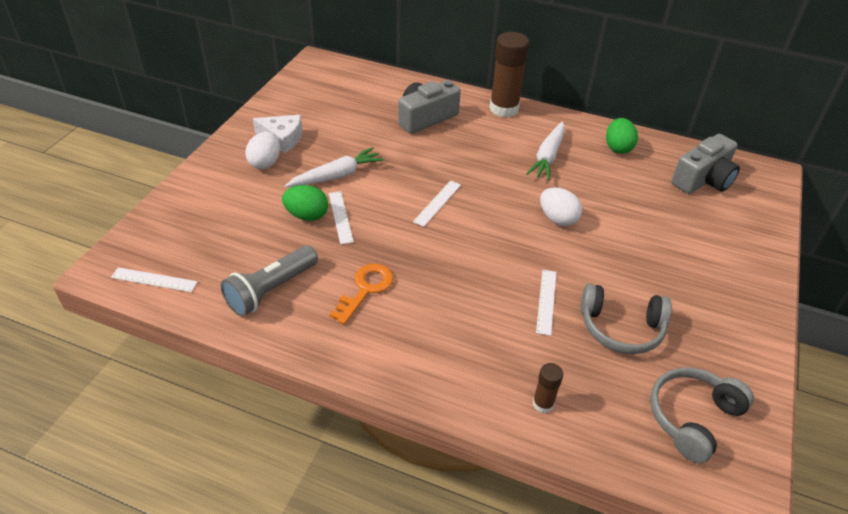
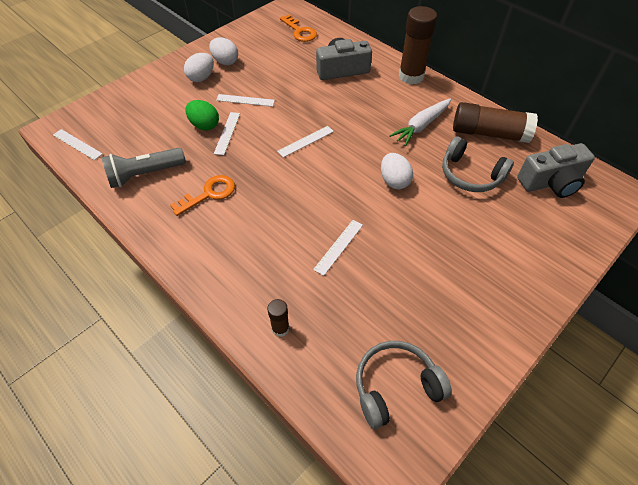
camera: 25 degrees right, 10 degrees up
(282, 138) = (225, 62): white cheese -> white egg
(337, 176) = (245, 100): white carrot -> white ruler
(349, 86) = (299, 31): none -> orange key
(618, 148) = (489, 133): green egg -> brown glue stick
(621, 328) = (385, 289): grey headphones -> grey headphones (470, 175)

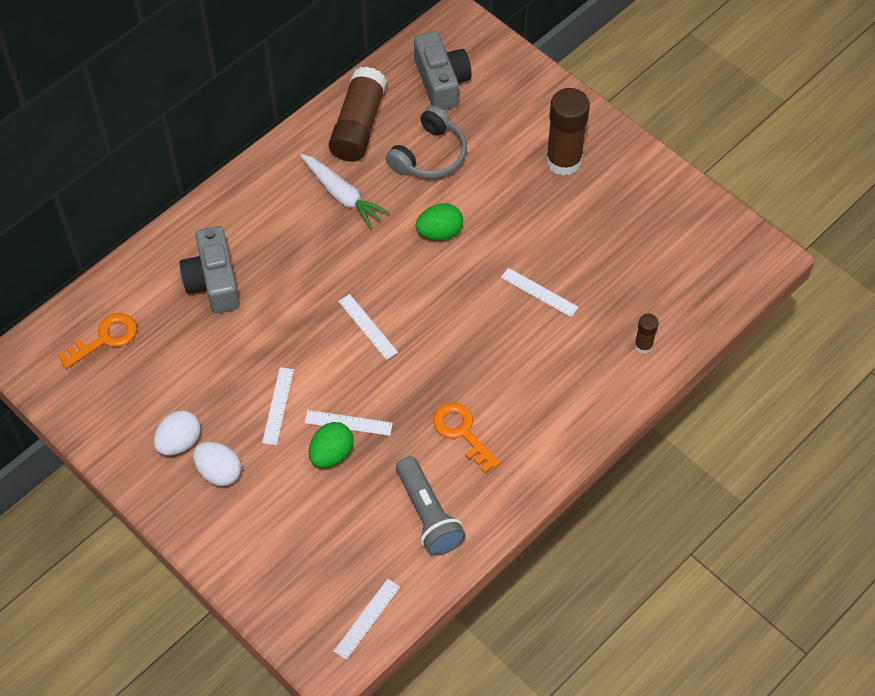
camera: 90 degrees left, 5 degrees up
(394, 181) = (439, 232): white egg -> green egg
(395, 386) = (695, 250): grey headphones -> none
(411, 76) = (236, 197): brown glue stick -> brown glue stick (563, 161)

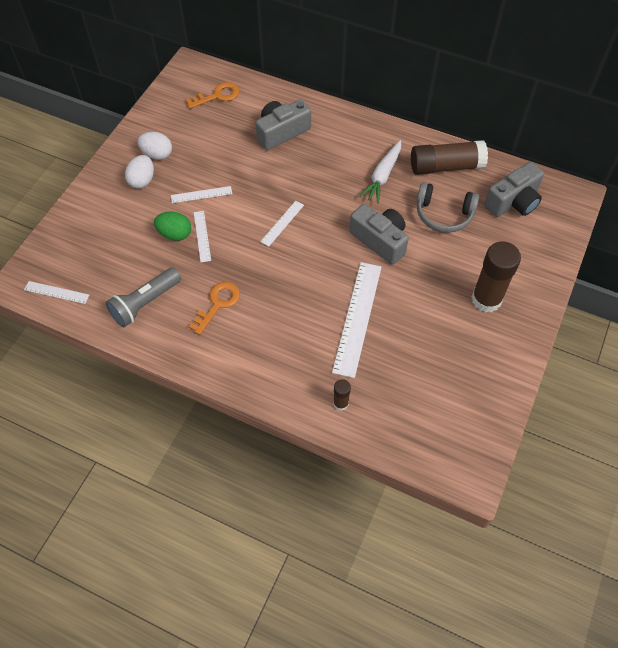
camera: 70 degrees right, 0 degrees up
(104, 339) = (217, 96): orange key -> orange key turned 60 degrees counterclockwise
(439, 232) = (380, 240): green egg -> grey camera
(539, 292) = (357, 318): white ruler -> white ruler, size x1.97

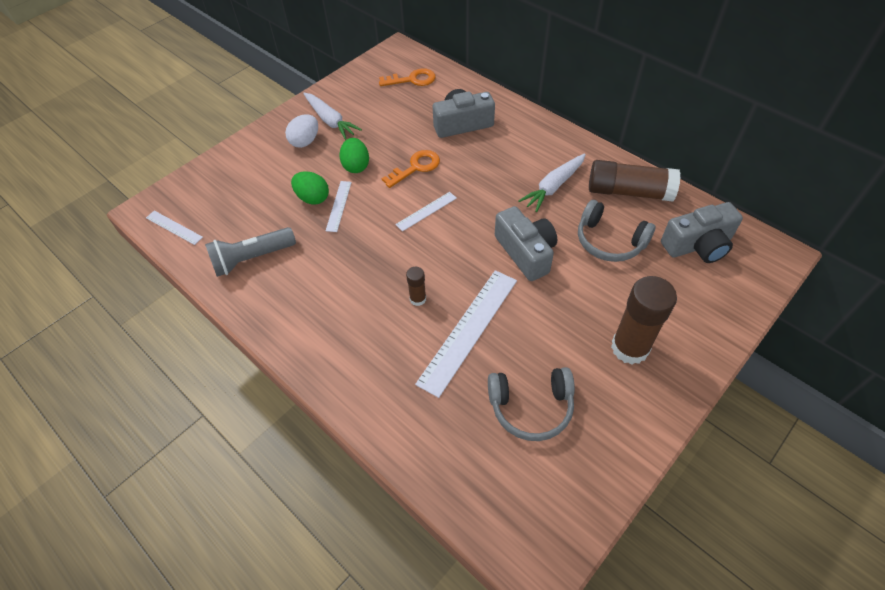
camera: 20 degrees right, 5 degrees down
(157, 154) = (330, 121): white egg -> white carrot
(201, 194) = (356, 166): white ruler -> green egg
(218, 304) = (324, 278): orange key -> orange key (416, 167)
(340, 403) = (411, 423): brown glue stick -> brown glue stick (418, 299)
(428, 365) = (531, 407): none -> grey headphones

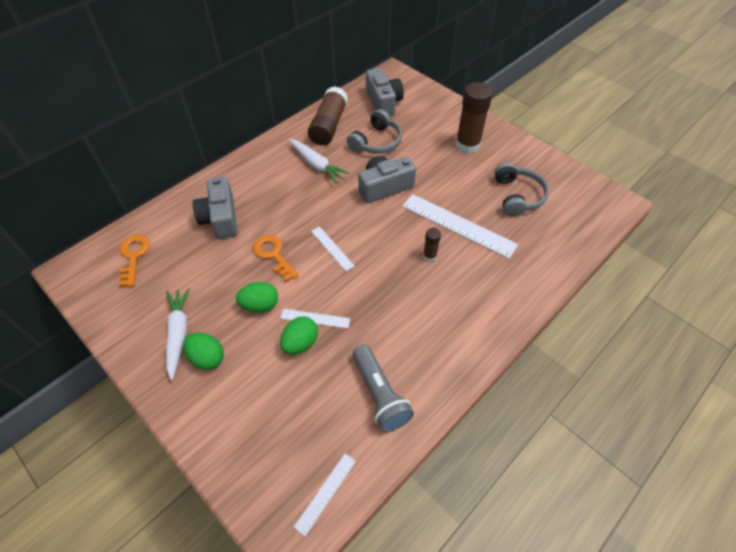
camera: 90 degrees left, 0 degrees up
(305, 141) = (207, 358): white egg -> green egg
(330, 121) = (178, 333): white carrot -> white carrot turned 60 degrees counterclockwise

